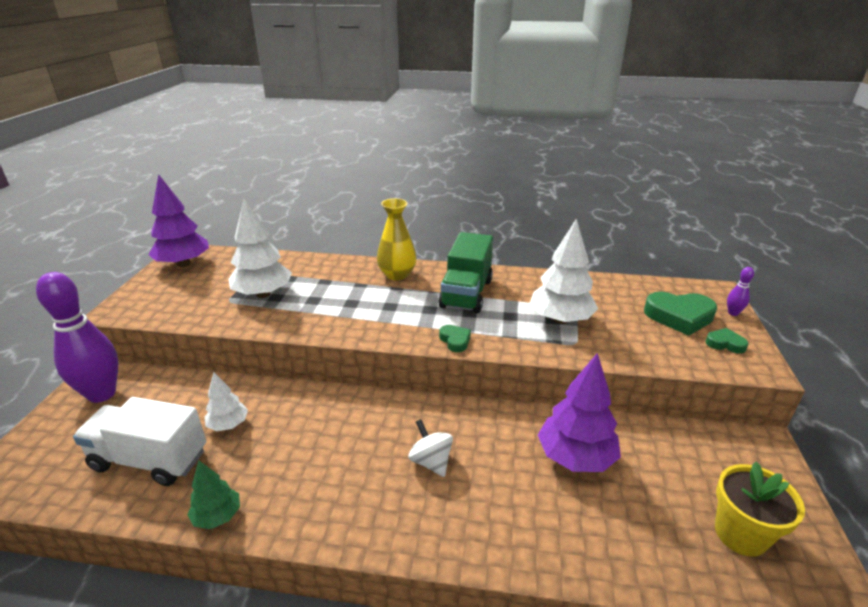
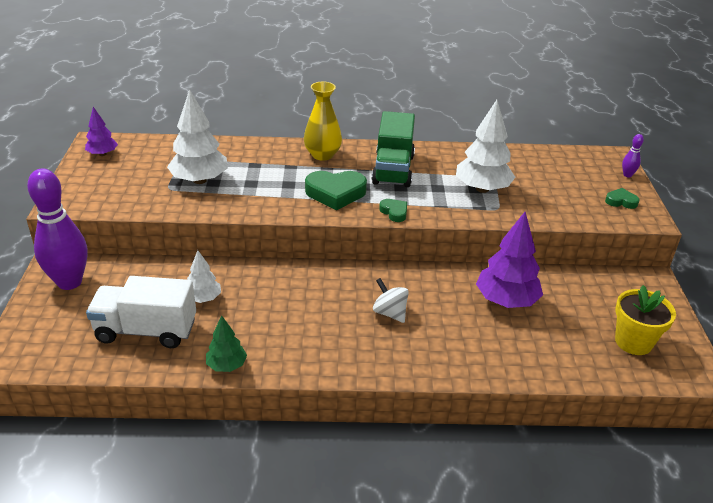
camera: 10 degrees left, 5 degrees up
(184, 264) = (102, 154): purple tree -> purple tree, size x0.56
(679, 317) = (583, 181): green heart -> green heart (335, 193)

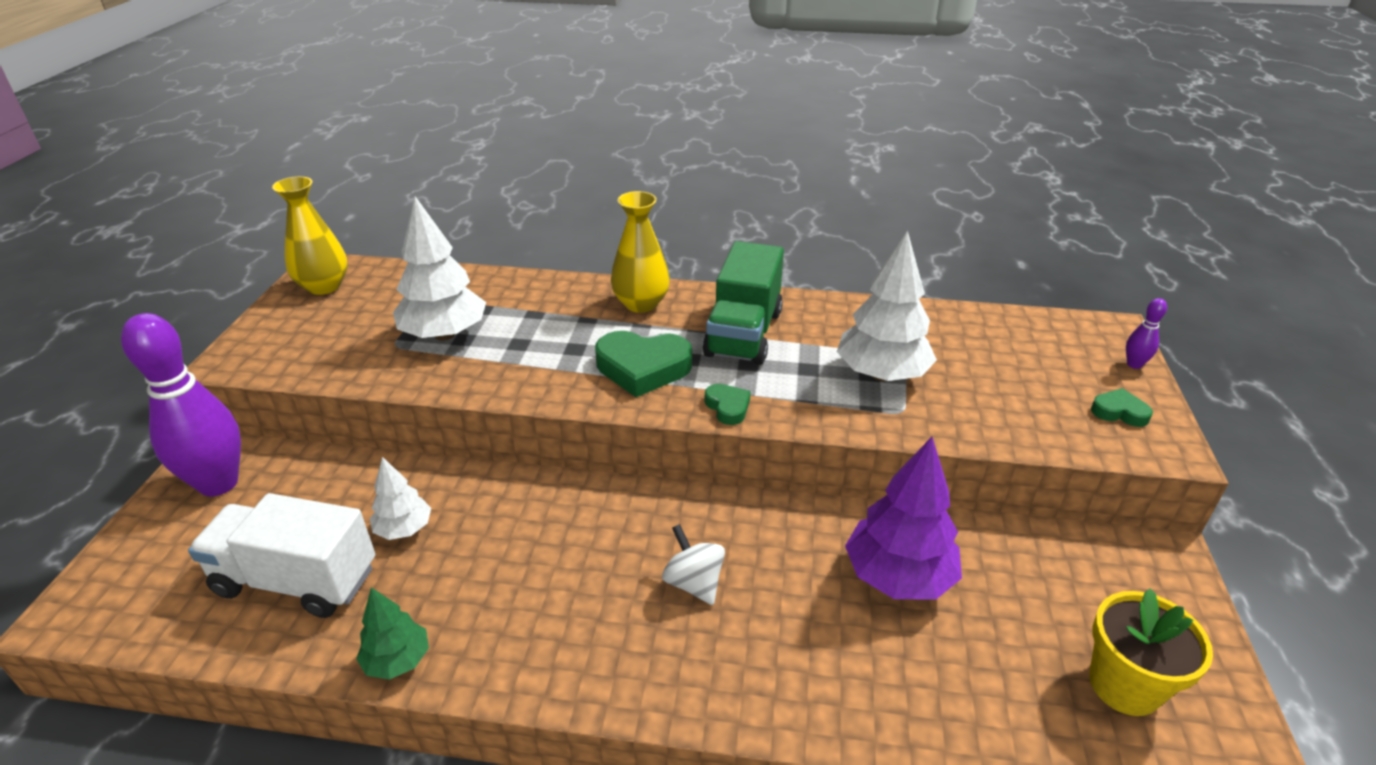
camera: 10 degrees right, 0 degrees up
(102, 154) = (324, 286): purple tree -> yellow vase

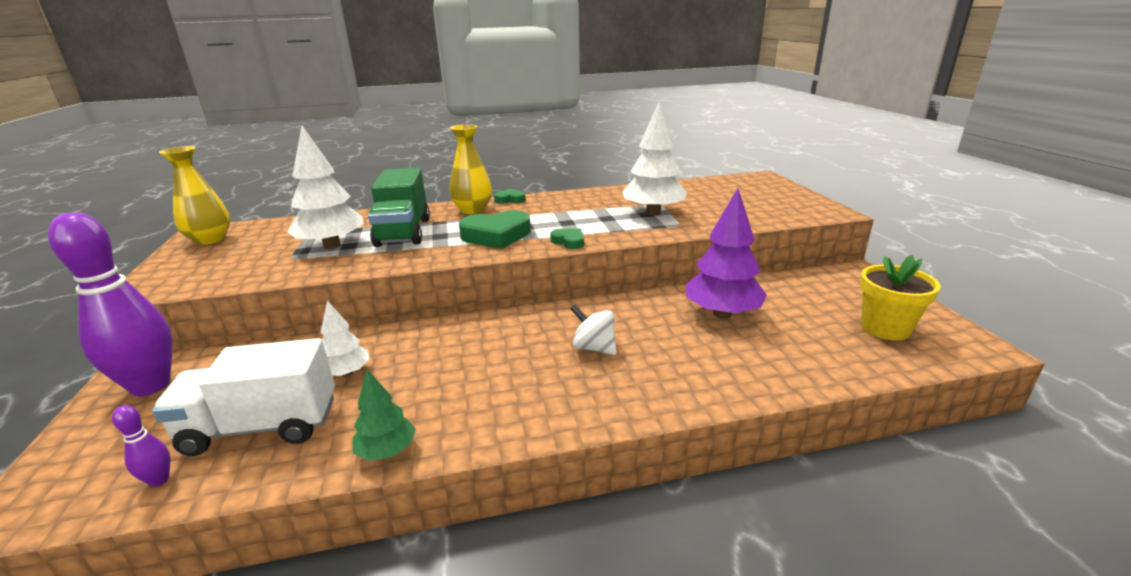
camera: 20 degrees left, 10 degrees down
(744, 334) = (553, 211): green truck -> green truck (403, 232)
(1119, 412) = (795, 204): green heart -> green heart (510, 200)
(1134, 364) = (785, 187): purple bowling pin -> purple bowling pin (159, 480)

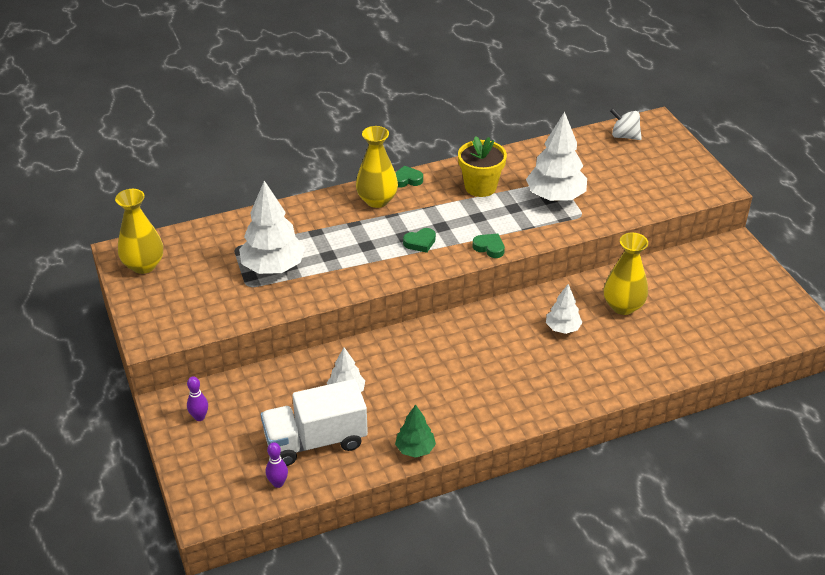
camera: 10 degrees left, 15 degrees up
(151, 386) = (199, 417): purple bowling pin -> purple bowling pin, size x0.41
(403, 232) = (328, 242): green truck -> none
(496, 236) = (420, 242): green heart -> green heart, size x0.52
(594, 348) = (528, 351): white spinning top -> white spinning top (624, 136)
(643, 329) = (562, 328): none -> white tree
(722, 313) = (623, 306): purple tree -> yellow vase
(885, 328) = (747, 313): yellow flower pot -> yellow flower pot (480, 187)

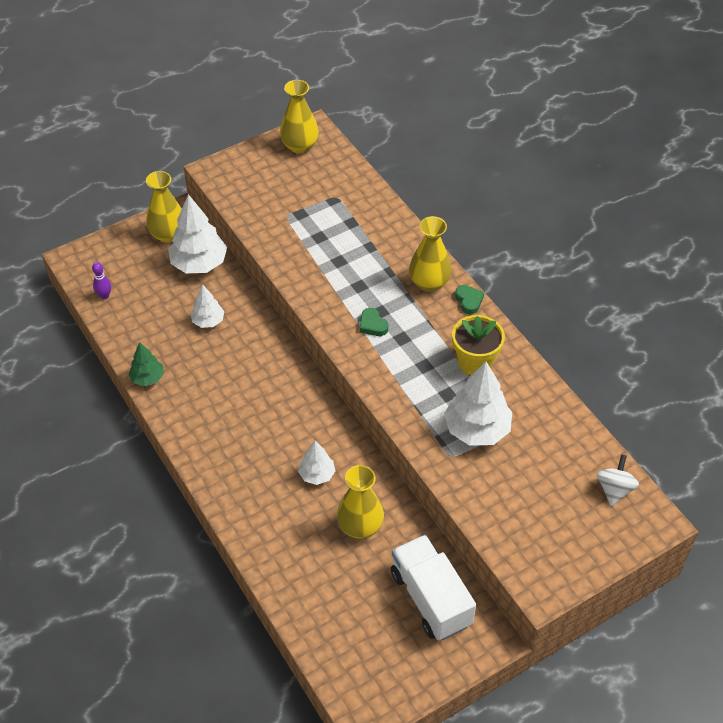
camera: 80 degrees right, 10 degrees up
(199, 417) = (168, 234): purple bowling pin -> yellow vase
(273, 267) = (314, 227): white tree -> white tree (199, 264)
(316, 441) = (150, 311): white truck -> white truck (430, 598)
(489, 248) = (377, 380): green heart -> none

